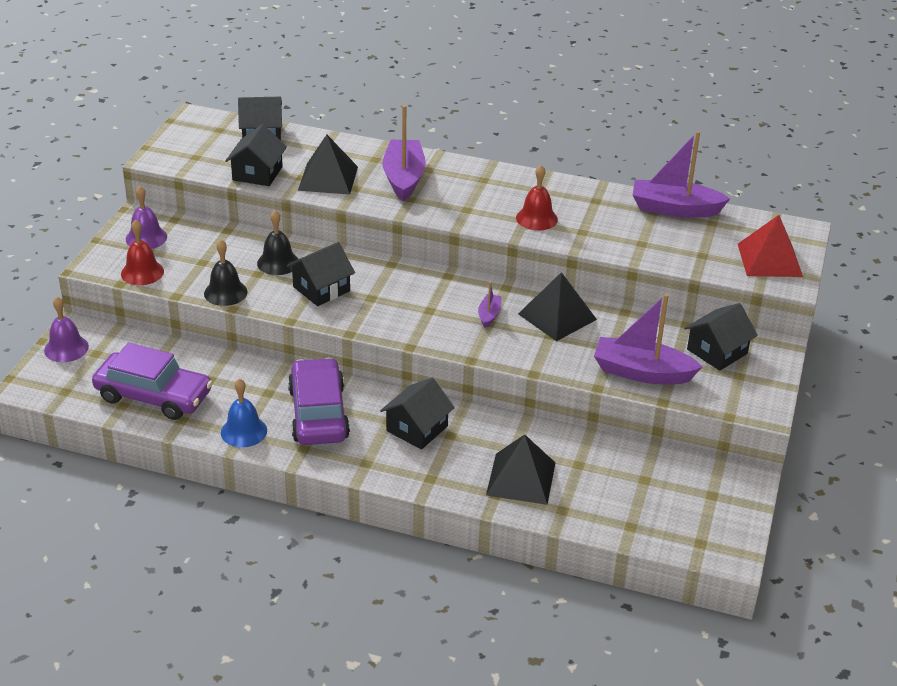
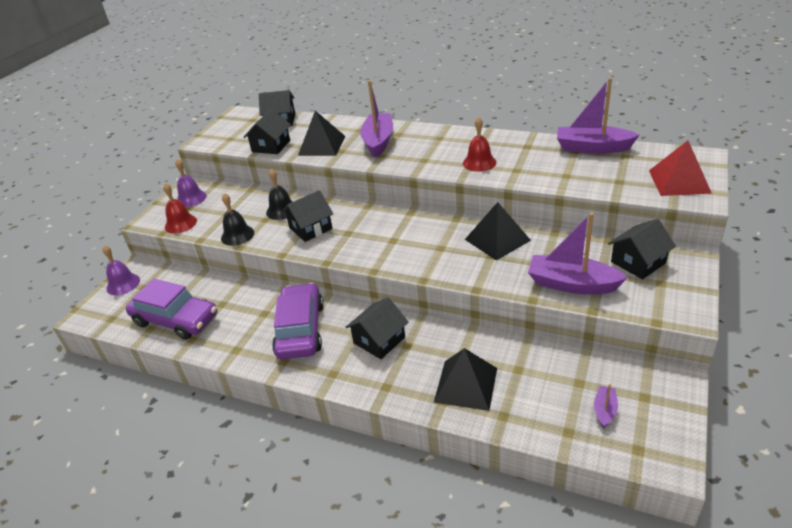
camera: 10 degrees right, 0 degrees up
(244, 431) = (238, 347): blue bell -> none
(489, 315) = (441, 241): purple boat -> purple boat (604, 410)

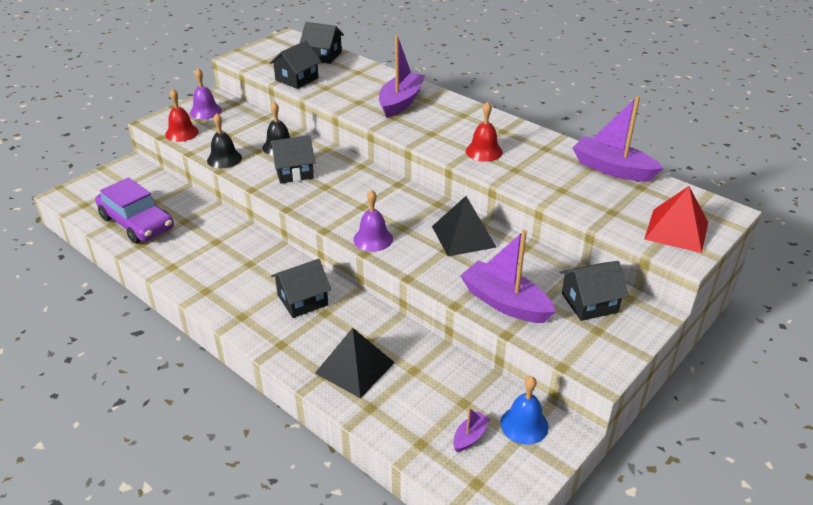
camera: 15 degrees right, 0 degrees up
(123, 284) = (111, 176): purple bell -> purple bell (373, 239)
(300, 329) = (238, 267): purple car -> none
(322, 145) = (344, 91): black pyramid -> none
(640, 384) = (524, 425): none -> blue bell

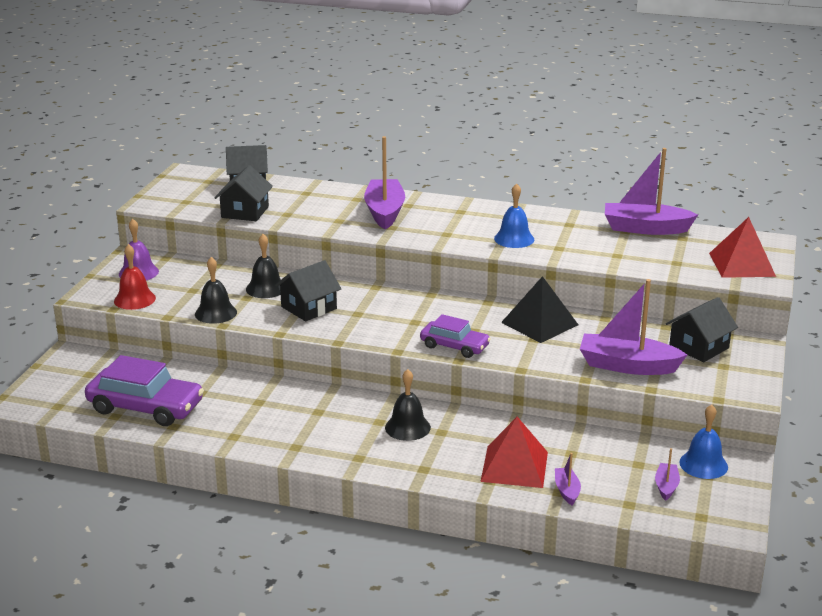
camera: 25 degrees left, 10 degrees down
(302, 300) = (407, 427): black house -> black bell
(354, 367) = (514, 466): black pyramid -> red pyramid
(373, 239) = (454, 346): purple bell -> purple car
(378, 409) = (567, 491): none -> purple boat
(484, 151) = (514, 239): red bell -> blue bell

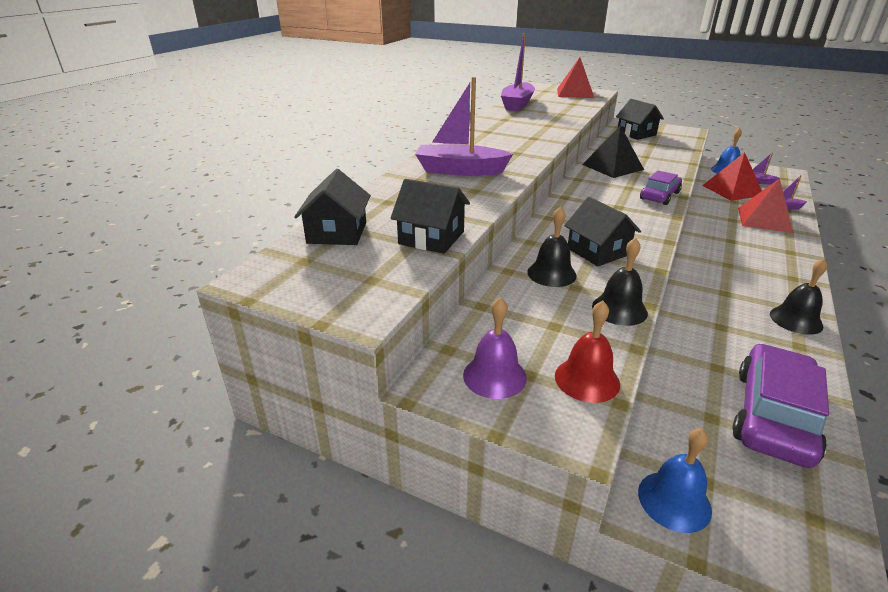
camera: 80 degrees left, 5 degrees up
(407, 427) = (731, 253): black bell -> black bell (796, 320)
(514, 239) = (530, 134): blue bell -> blue bell (674, 500)
(615, 457) = (732, 190): none -> red pyramid
(627, 366) = (668, 151): purple boat -> none

